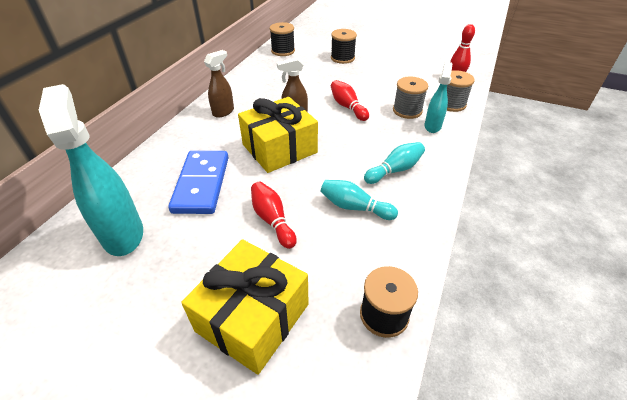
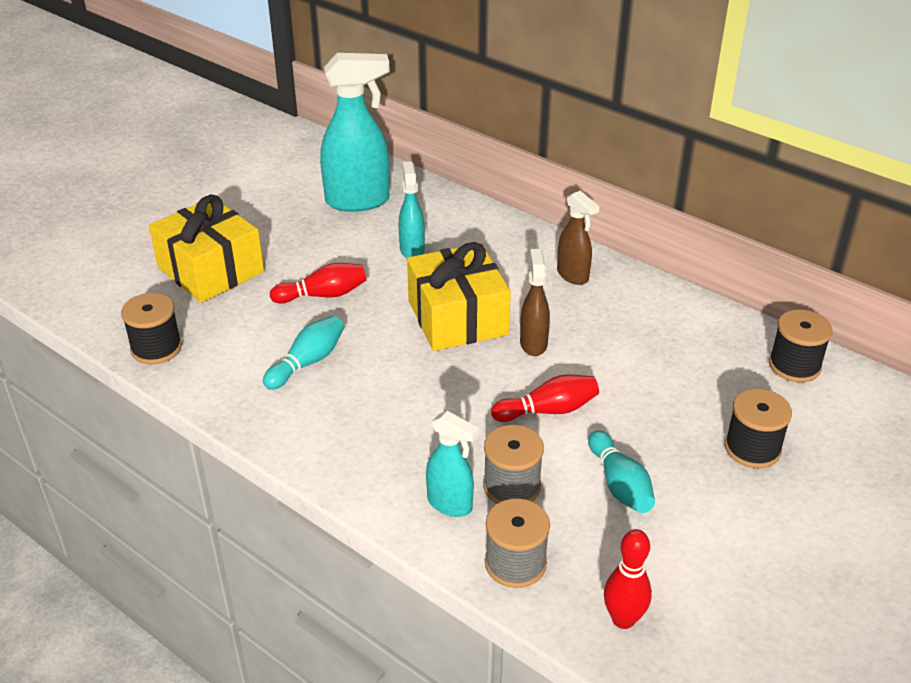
camera: 105 degrees right, 5 degrees down
(202, 184) = (412, 250): blue domino -> turquoise spray bottle
(394, 170) = (358, 419): turquoise bowling pin -> turquoise bowling pin (619, 484)

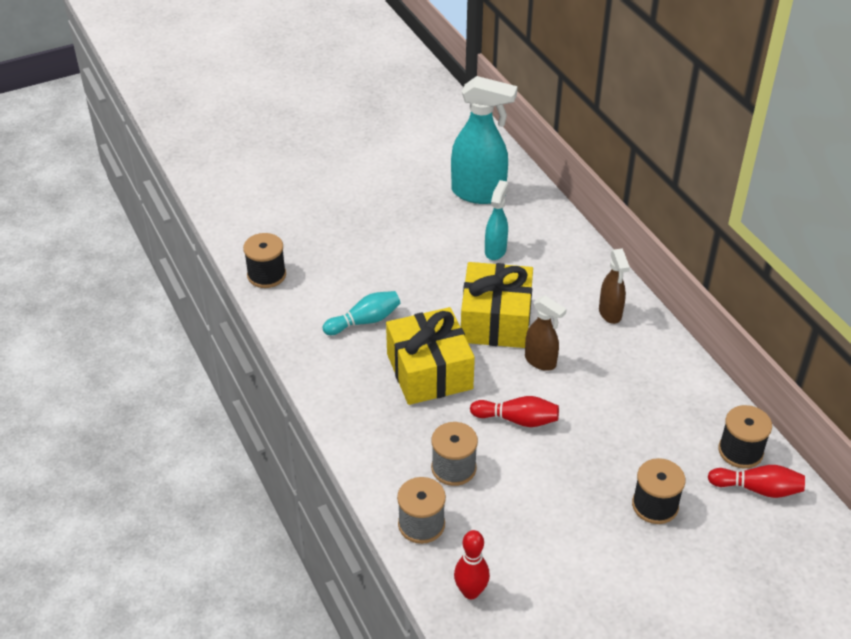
camera: 25 degrees right, 5 degrees up
(211, 270) = (336, 222): yellow gift -> yellow gift (429, 371)
(323, 295) = (406, 269): red bowling pin -> red bowling pin (757, 489)
(450, 504) = (402, 465): turquoise spray bottle -> none
(533, 343) = (540, 361): brown spray bottle -> brown spray bottle turned 105 degrees clockwise
(619, 484) = (533, 495): turquoise bowling pin -> none

